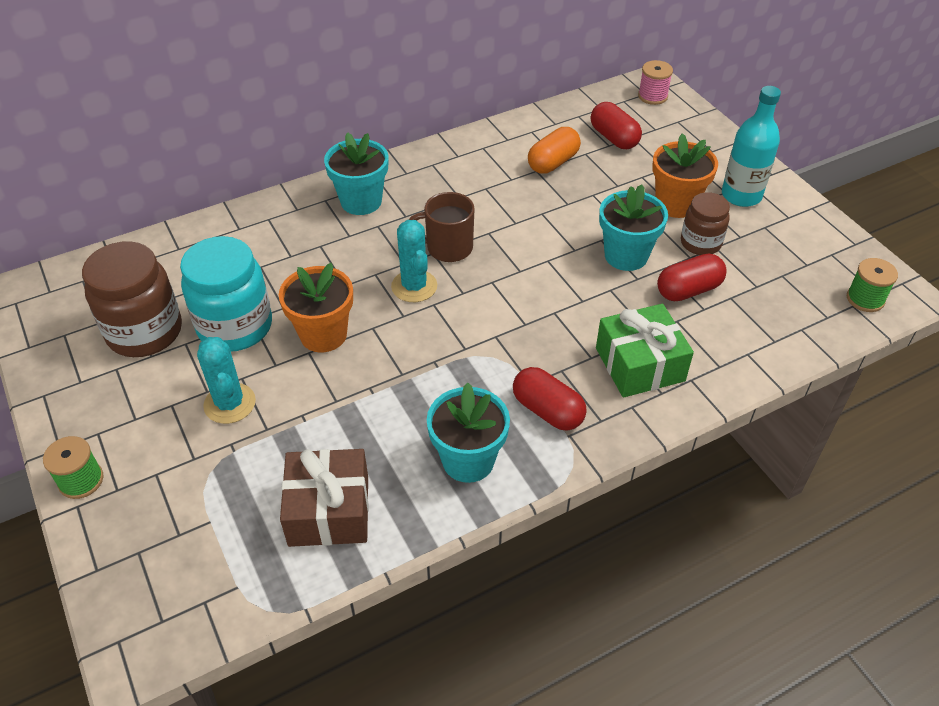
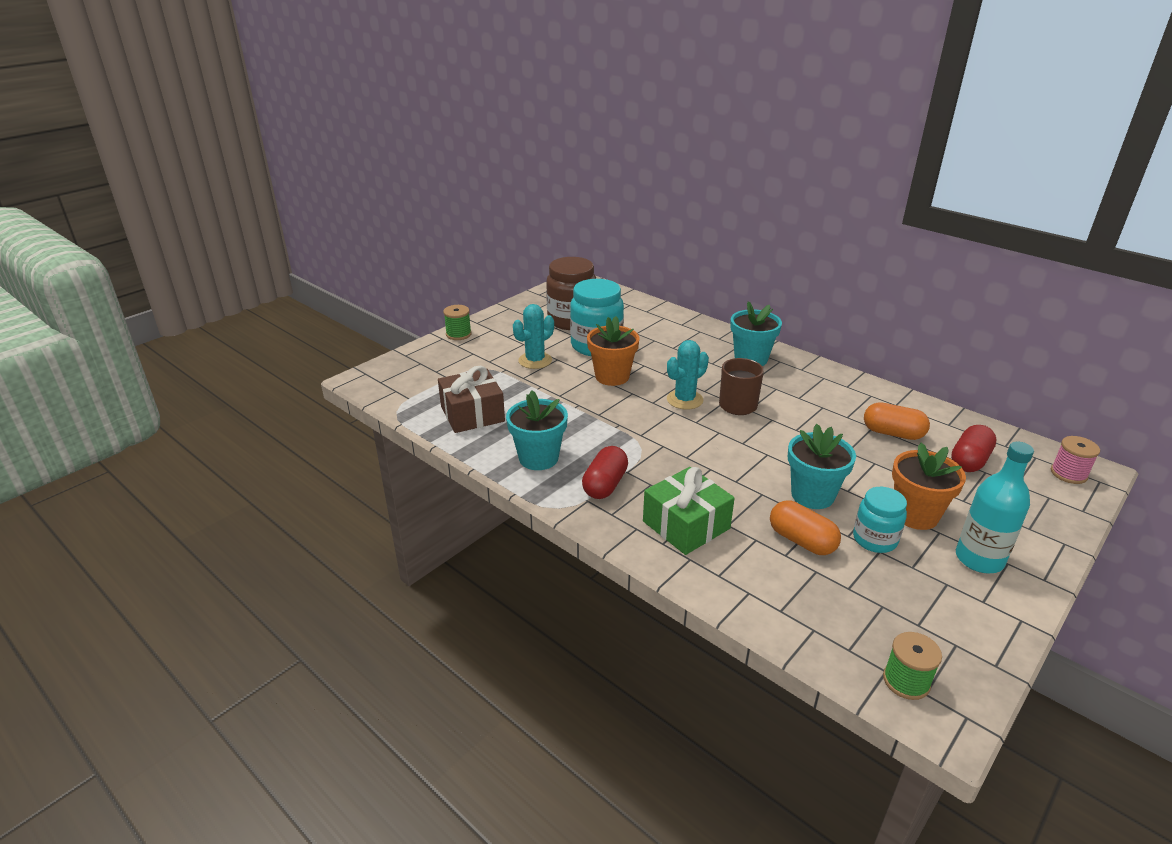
camera: 70 degrees right, 15 degrees down
(688, 290) = (801, 541): red capsule -> orange capsule
(700, 243) = (874, 539): brown jar -> turquoise jar

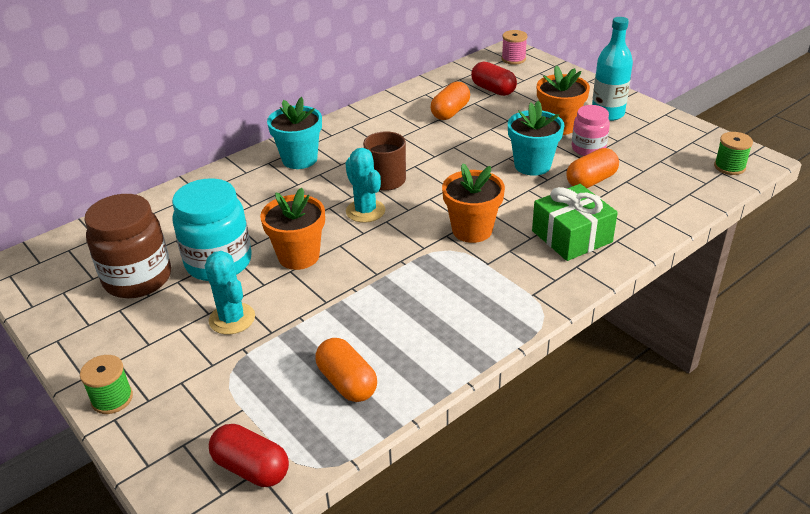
camera: 80 degrees left, 5 degrees up
(472, 414) = (347, 382): brown gift -> orange capsule
(538, 458) = (455, 325): turquoise flower pot -> none
(605, 485) = (508, 280): red capsule -> red capsule (251, 468)
(675, 460) = (472, 230): none -> orange flower pot
(874, 539) = (588, 149): turquoise jar -> pink jar

